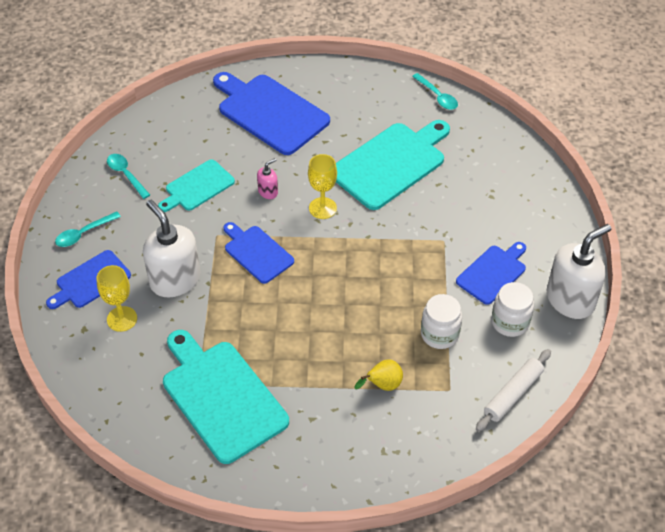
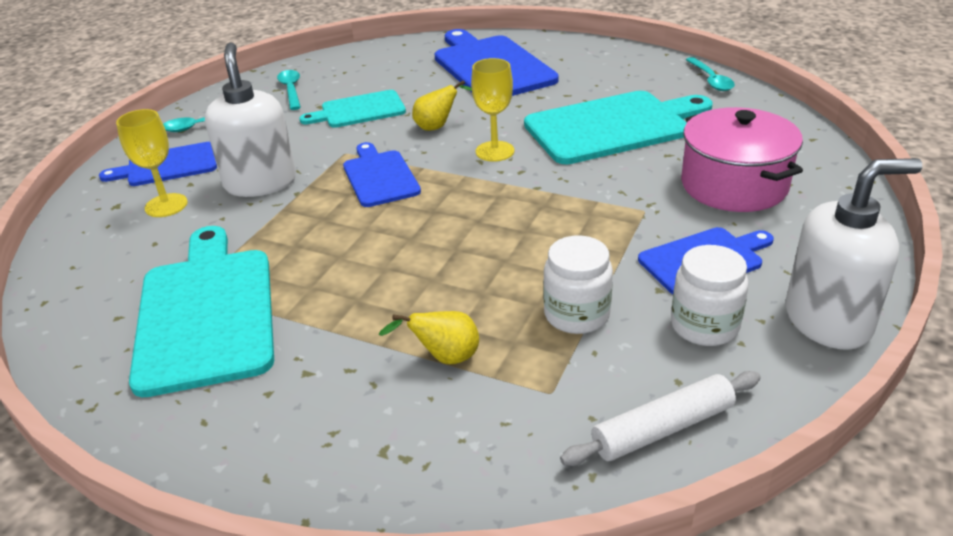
camera: 25 degrees right, 15 degrees down
(268, 192) = (437, 127): pink soap dispenser -> yellow pear
(488, 204) = (733, 185): none -> pink pot

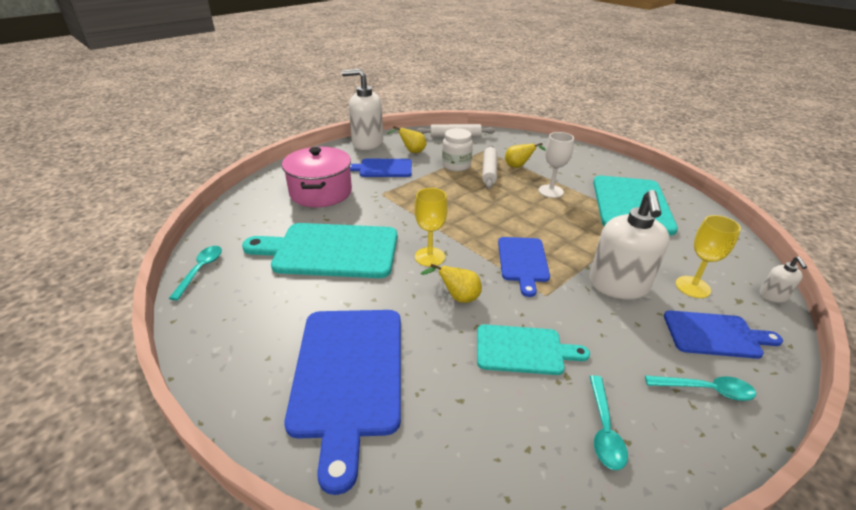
camera: 160 degrees left, 0 degrees up
(66, 222) = (773, 296): none -> white soap dispenser
(361, 306) = (550, 191): none -> white goblet
(500, 321) = (489, 171): none -> white rolling pin
(704, 326) = (411, 151): white jar -> yellow pear

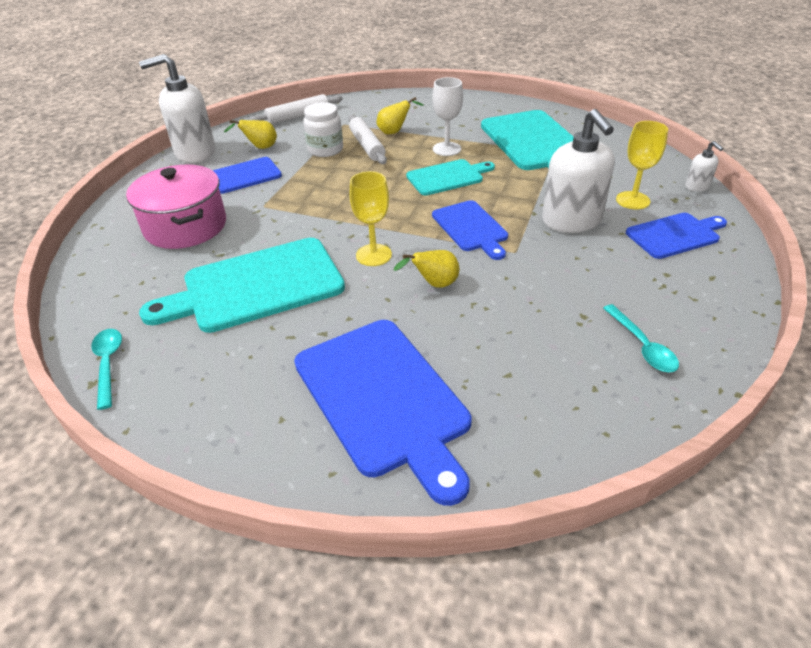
camera: 25 degrees left, 5 degrees up
(523, 350) = (531, 308): turquoise cutting board -> turquoise cutting board (447, 177)
(705, 390) = (695, 282): turquoise spoon -> none

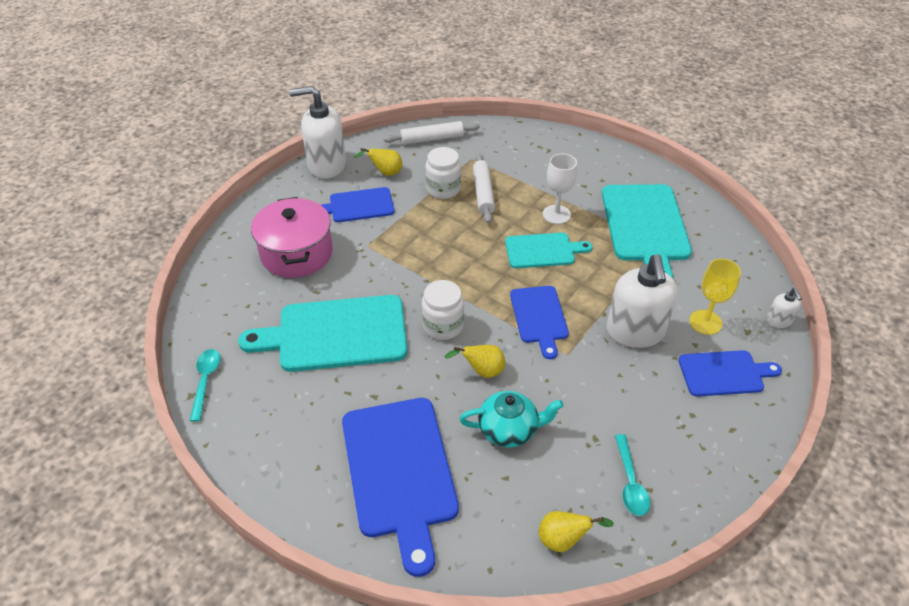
camera: 15 degrees right, 5 degrees up
(373, 255) = (443, 326): yellow goblet -> white jar
(395, 132) = (516, 180): yellow pear -> yellow pear (563, 540)
(489, 329) = (509, 429): none -> turquoise teapot

